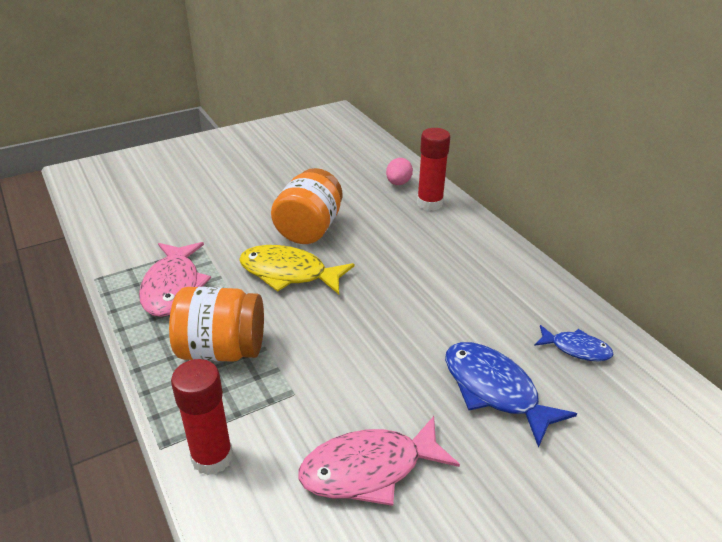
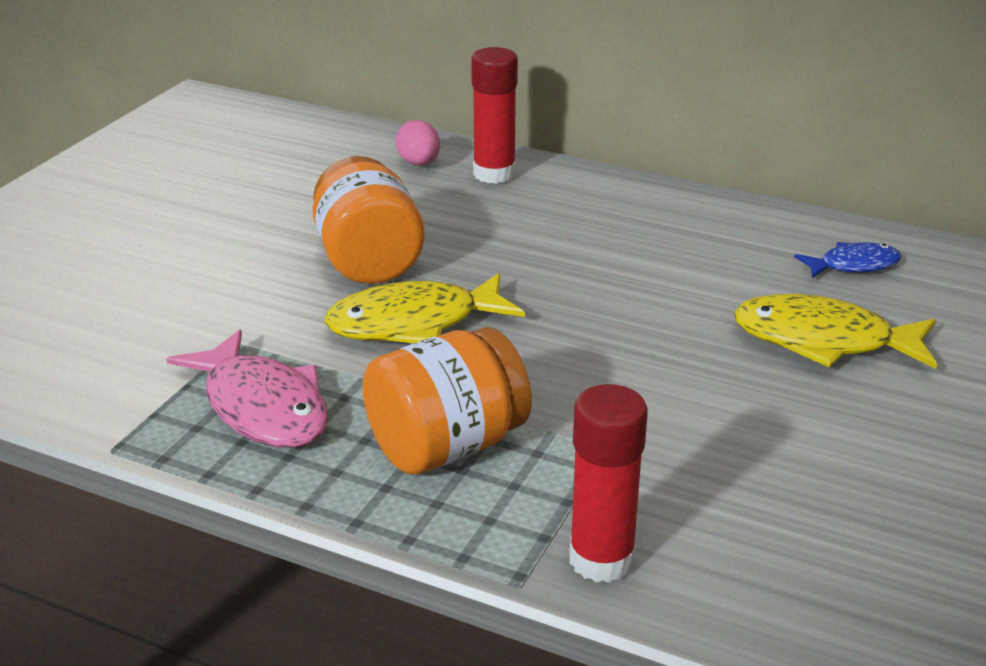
camera: 35 degrees left, 5 degrees down
(369, 469) = (794, 476): pink fish -> none
(494, 390) = (823, 341): blue fish -> yellow fish

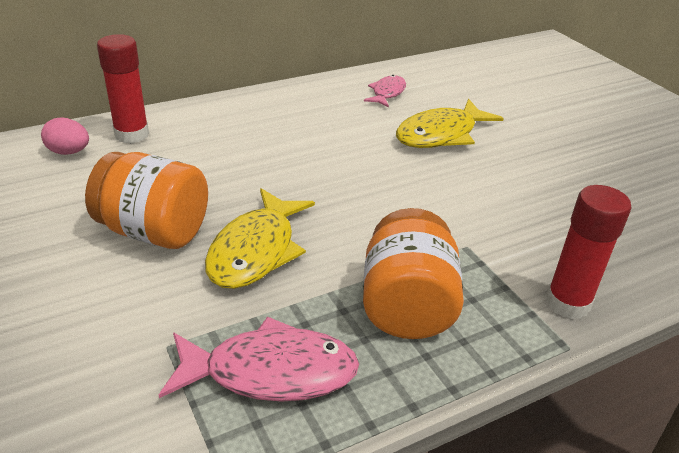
camera: 55 degrees left, 5 degrees up
(853, 265) = (387, 93): blue fish -> pink fish

